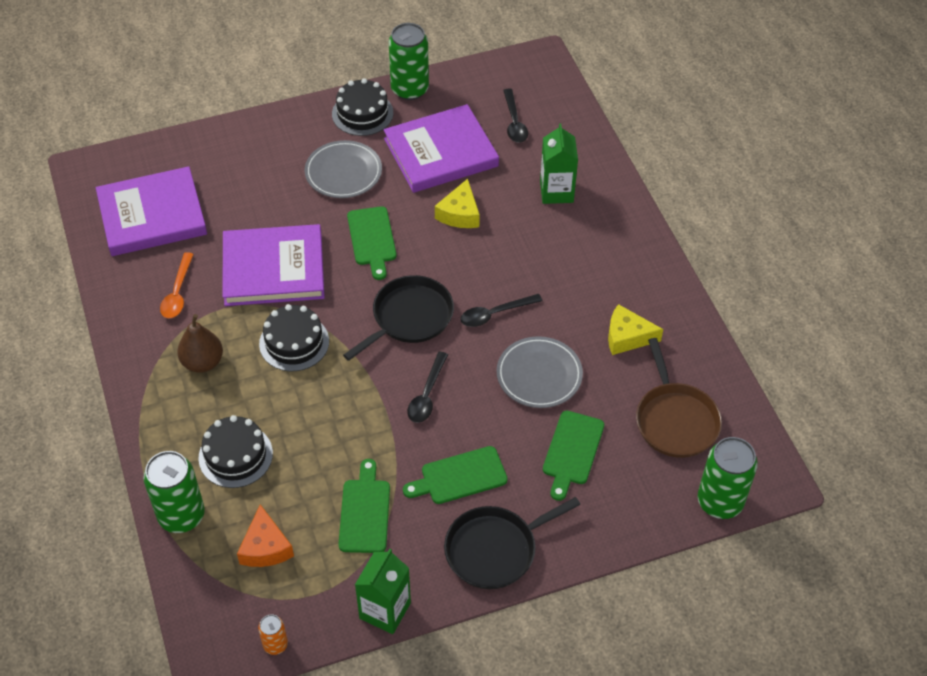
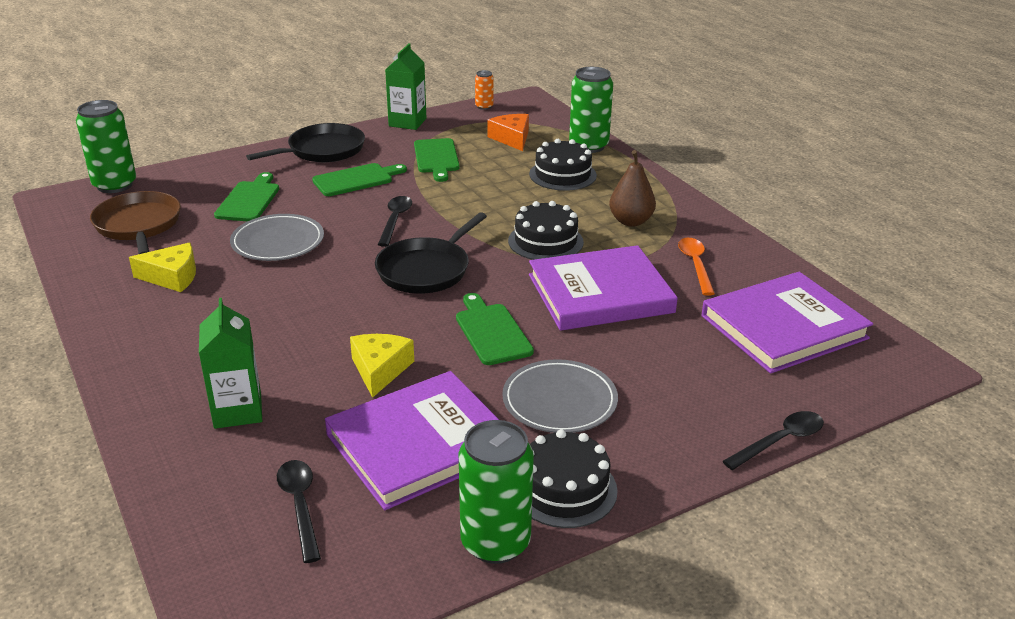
camera: 170 degrees right, 20 degrees down
(495, 314) = (327, 281): black spoon -> black spoon (780, 441)

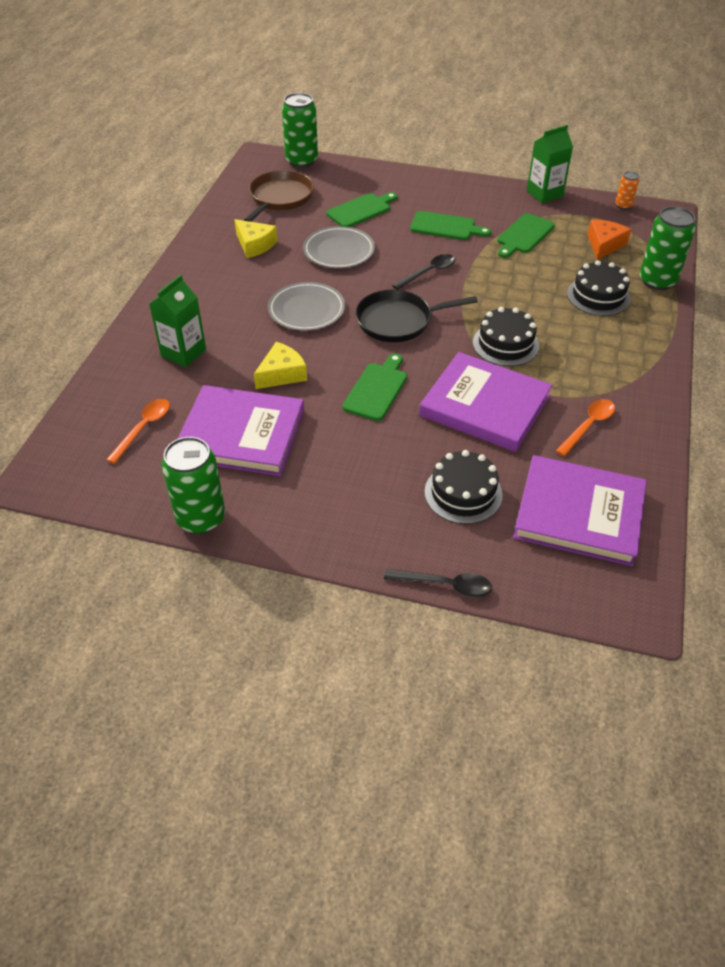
camera: 45 degrees right, 15 degrees up
(300, 506) = (143, 428): black spoon -> orange spoon
(322, 150) = (455, 191): black pan -> none
(559, 401) = (351, 461): grey plate -> grey plate (306, 310)
(564, 489) = (276, 516): black cake -> black cake (463, 493)
(630, 221) = (593, 363): brown pear -> none

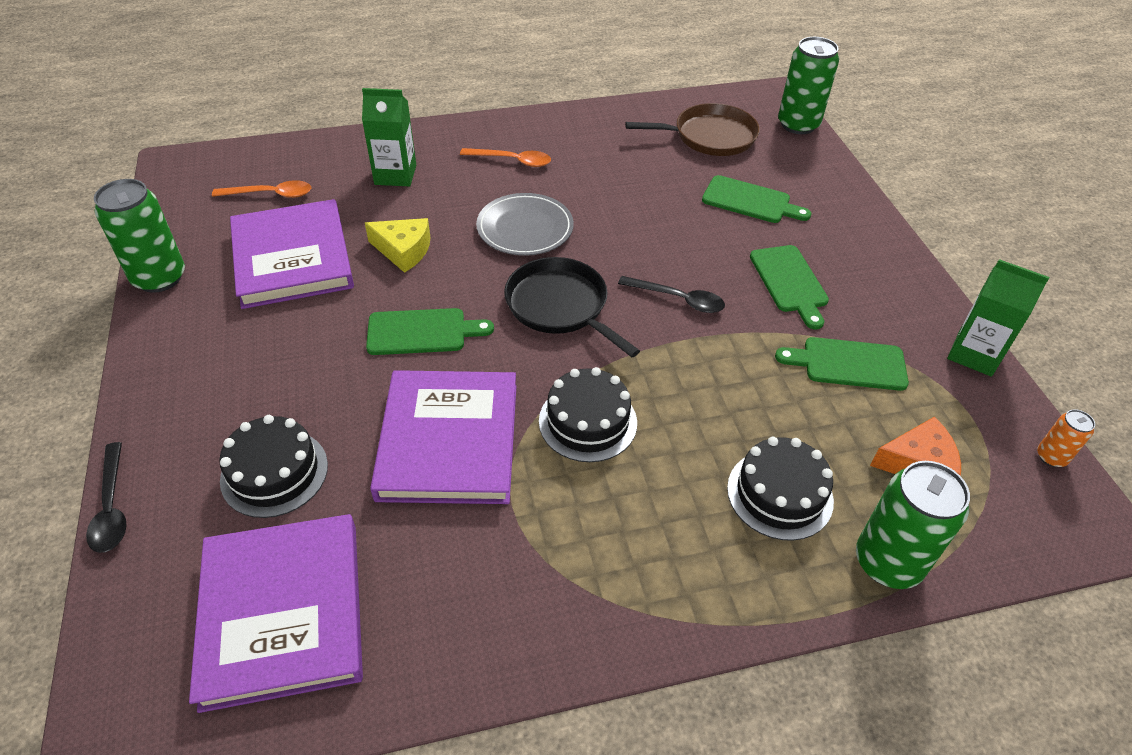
camera: 60 degrees right, 0 degrees up
(254, 245) = (608, 152): yellow cheese -> none
(339, 251) = (653, 213): grey plate -> none
(588, 426) = (470, 570): orange spoon -> orange spoon (512, 161)

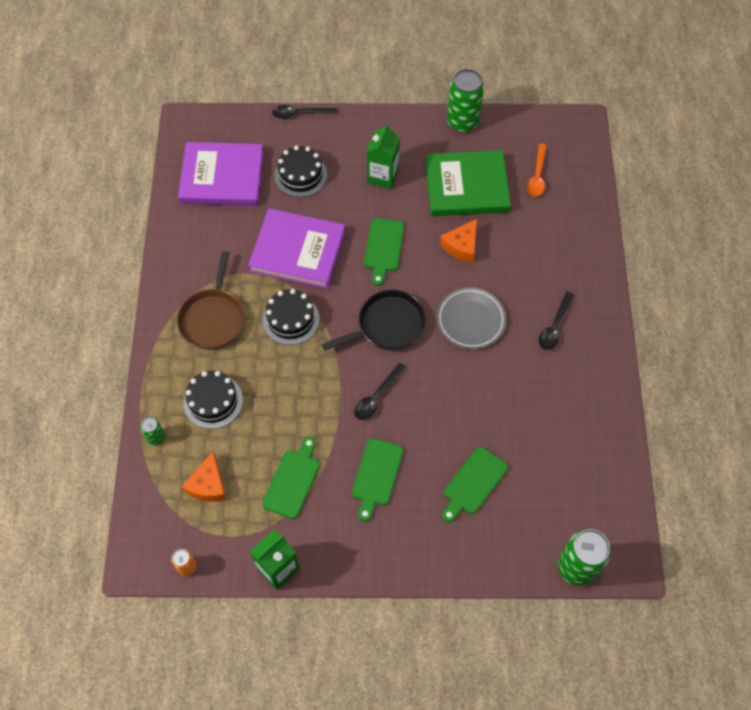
camera: 105 degrees right, 15 degrees up
(292, 258) = (466, 186): purple book -> green book
(395, 175) = (548, 249): green carton -> green carton (382, 176)
(403, 250) = (461, 246): yellow cheese -> orange cheese
(512, 161) = (554, 326): orange spoon -> black spoon
(710, 136) = (568, 483): brown pan -> brown pan (213, 318)
(789, 282) = (376, 475): green cutting board -> green cutting board turned 75 degrees counterclockwise
(888, 562) = (156, 438): green can -> green can, size x0.50

